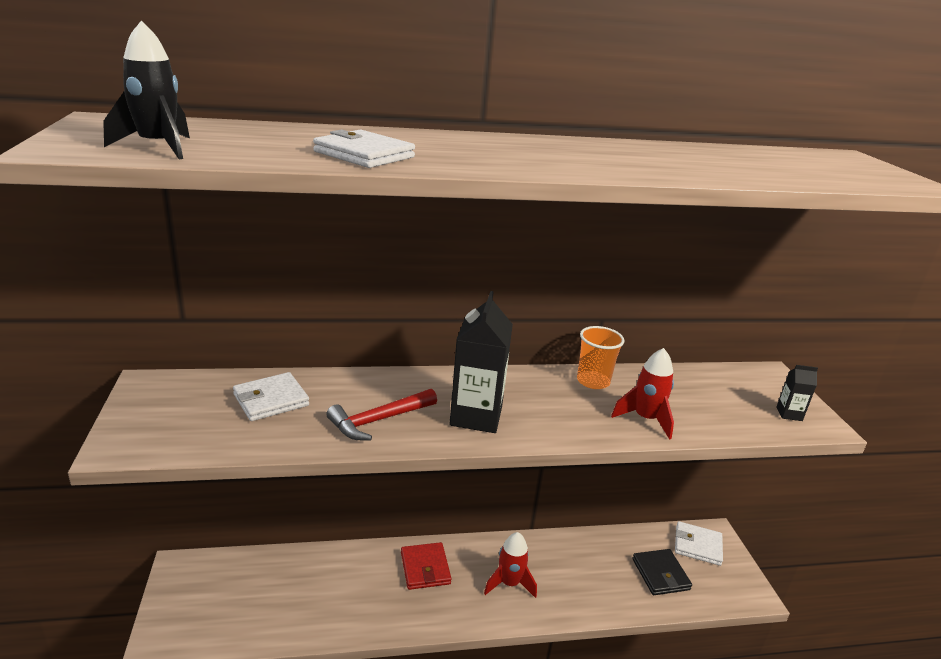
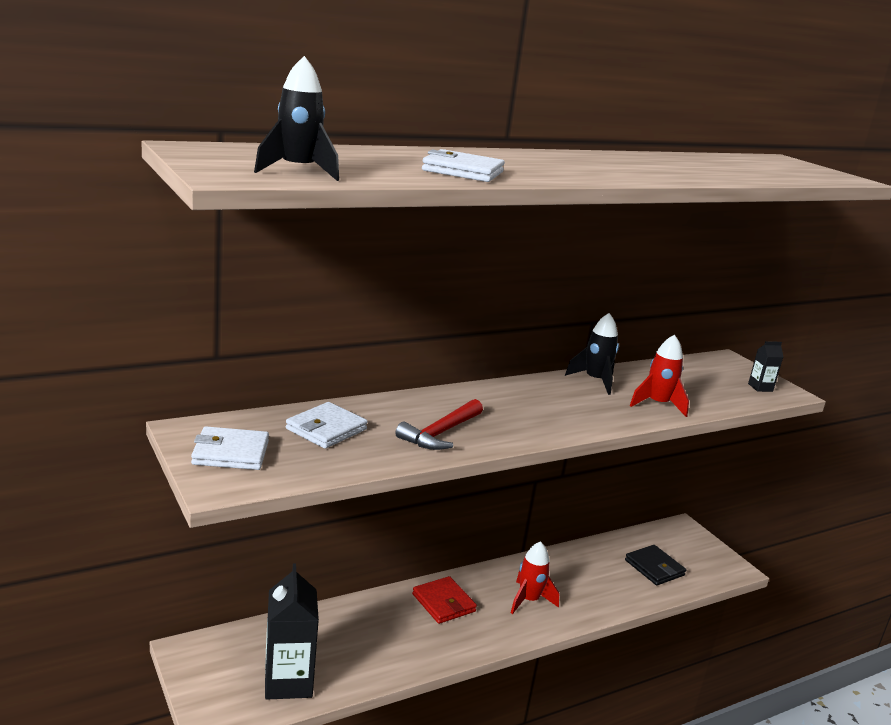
camera: 20 degrees left, 5 degrees down
(476, 416) = (521, 419): black carton -> black carton (288, 682)
(593, 381) = (595, 381): orange cup -> black rocket
(697, 545) = (673, 539): white wallet -> white wallet (230, 453)

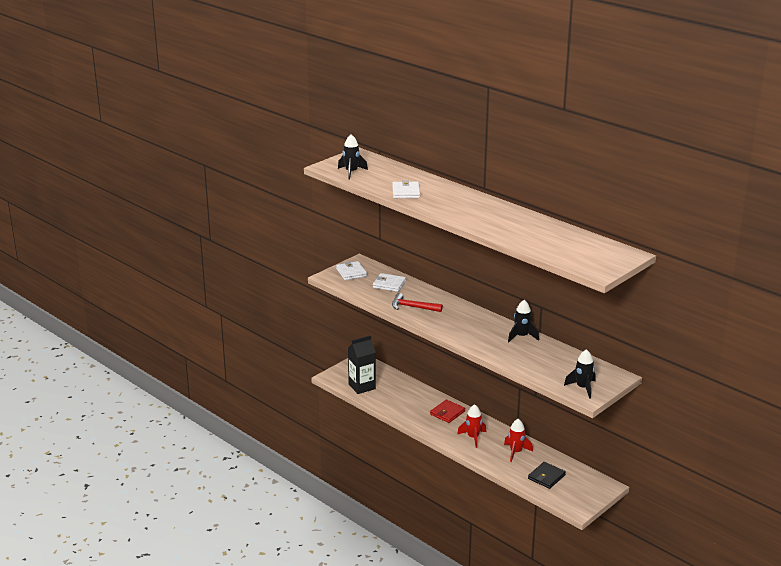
camera: 75 degrees right, 5 degrees up
(657, 404) = (512, 356): red rocket -> red rocket (516, 452)
(760, 387) = (582, 388): black carton -> black rocket

